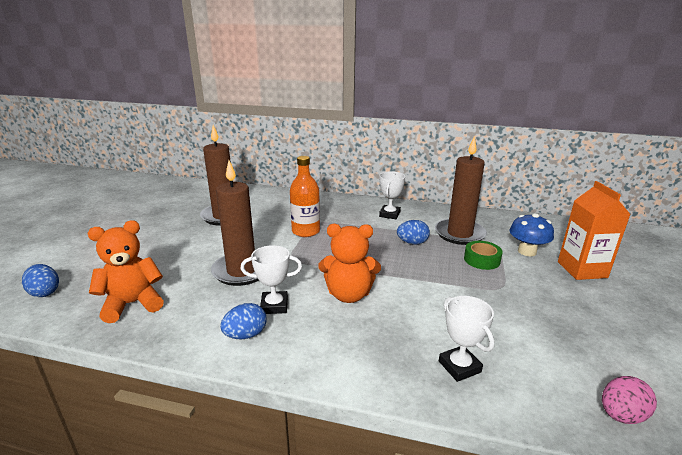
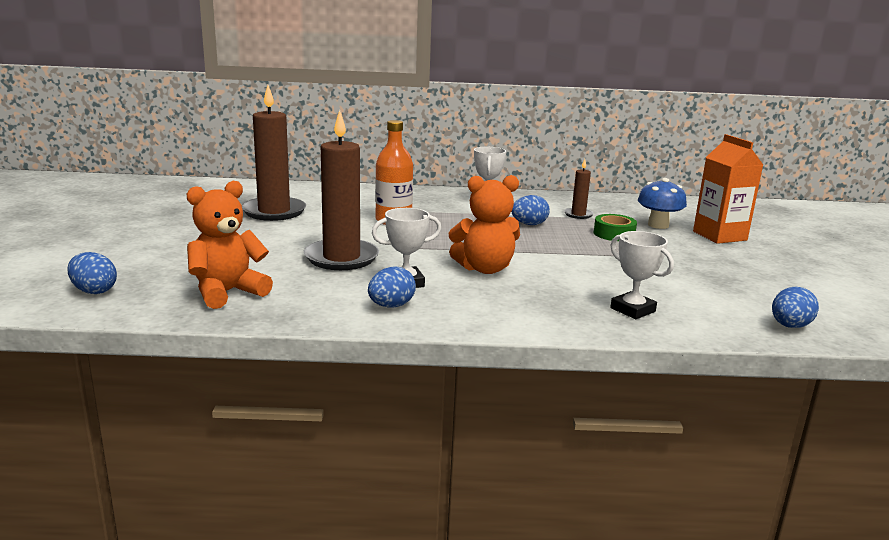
camera: 15 degrees left, 5 degrees down
(459, 234) = (578, 215): brown candle -> brown candle, size x0.48
(621, 415) = (789, 326): pink egg -> blue egg

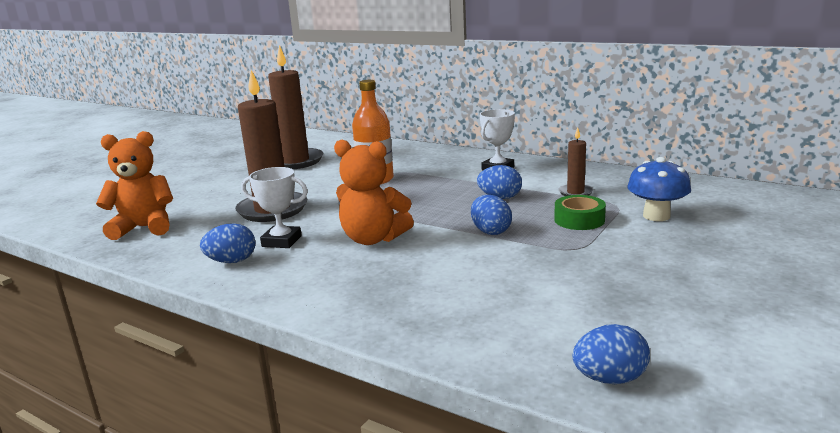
camera: 35 degrees right, 0 degrees up
(94, 291) = (74, 213): blue egg -> blue egg (490, 231)
(632, 310) = (443, 312): white trophy -> none
(719, 236) = (722, 240): orange carton -> none

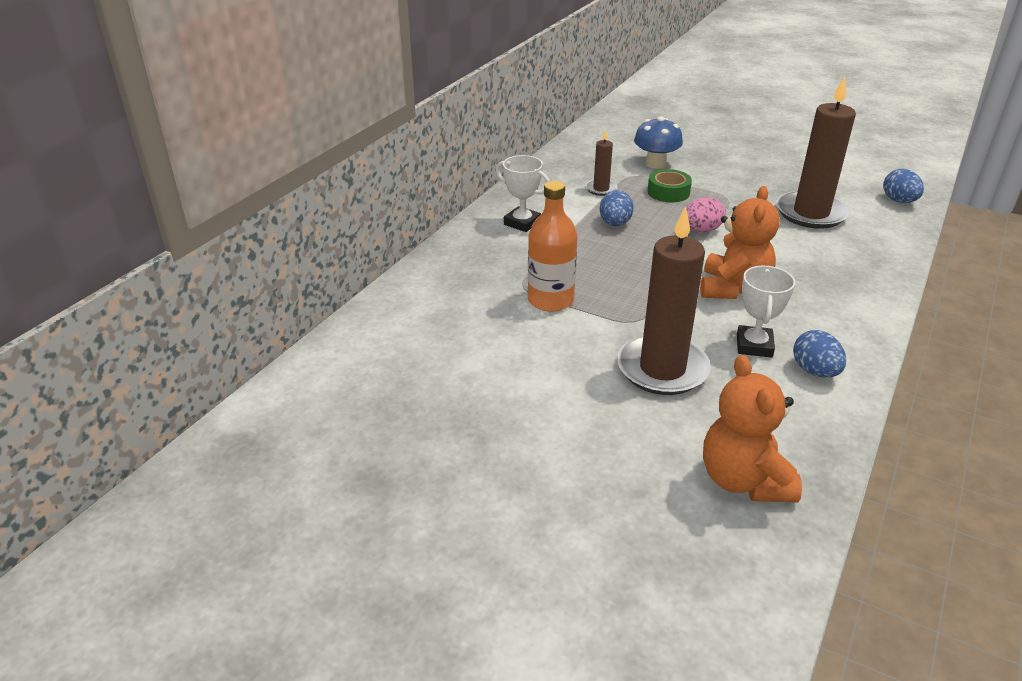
camera: 95 degrees left, 15 degrees up
(295, 161) = (451, 382): brown candle -> brown candle (811, 213)
(490, 231) = (701, 230): blue egg -> pink egg

